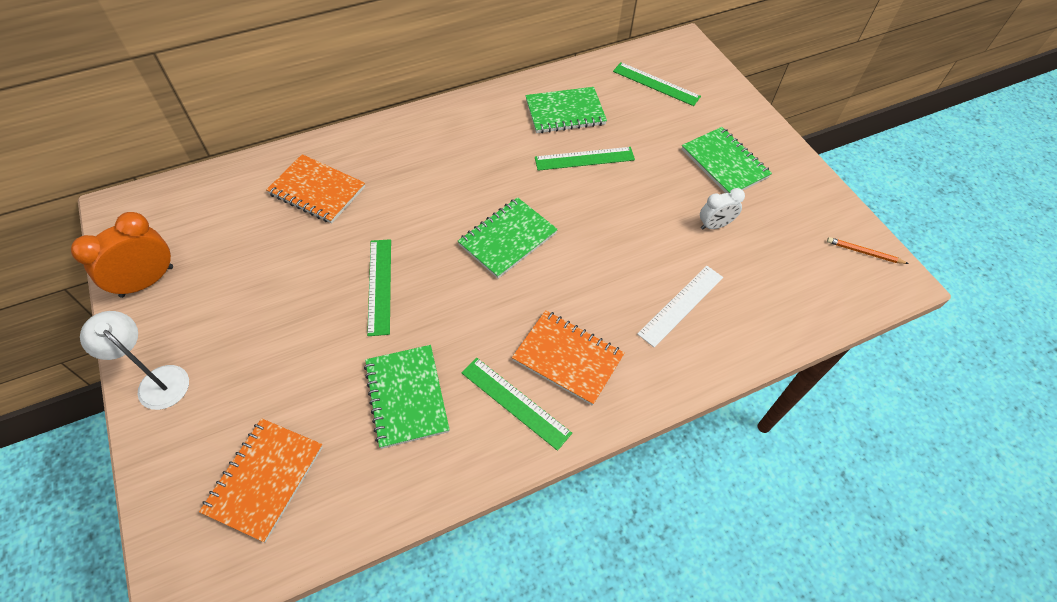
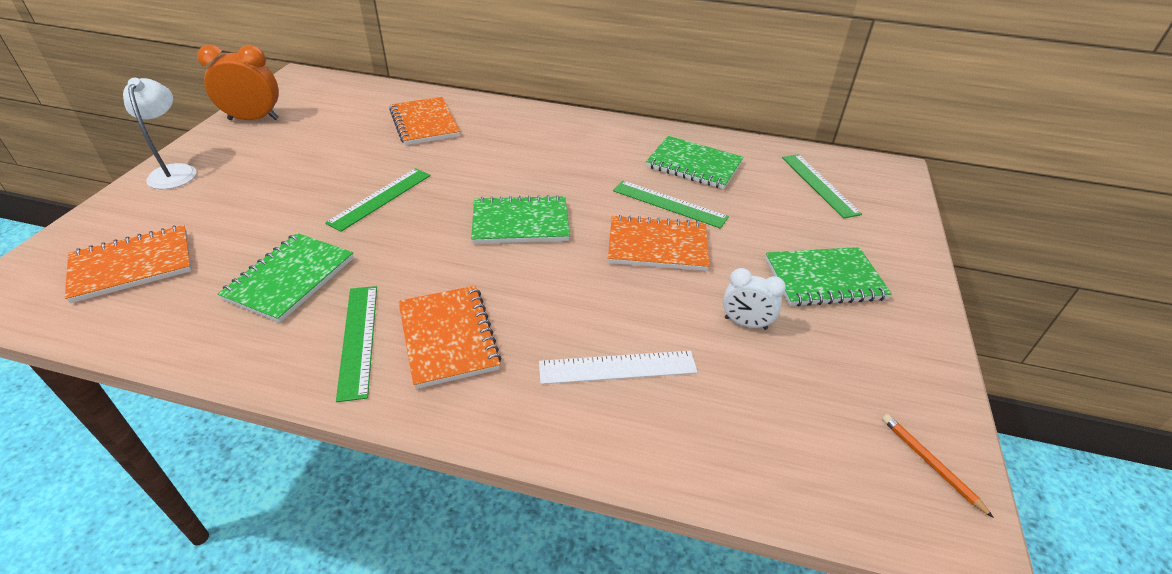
camera: 40 degrees right, 15 degrees down
(613, 200) = (657, 246): none -> orange notebook
(724, 163) = (824, 279): green notebook -> green notebook turned 75 degrees clockwise

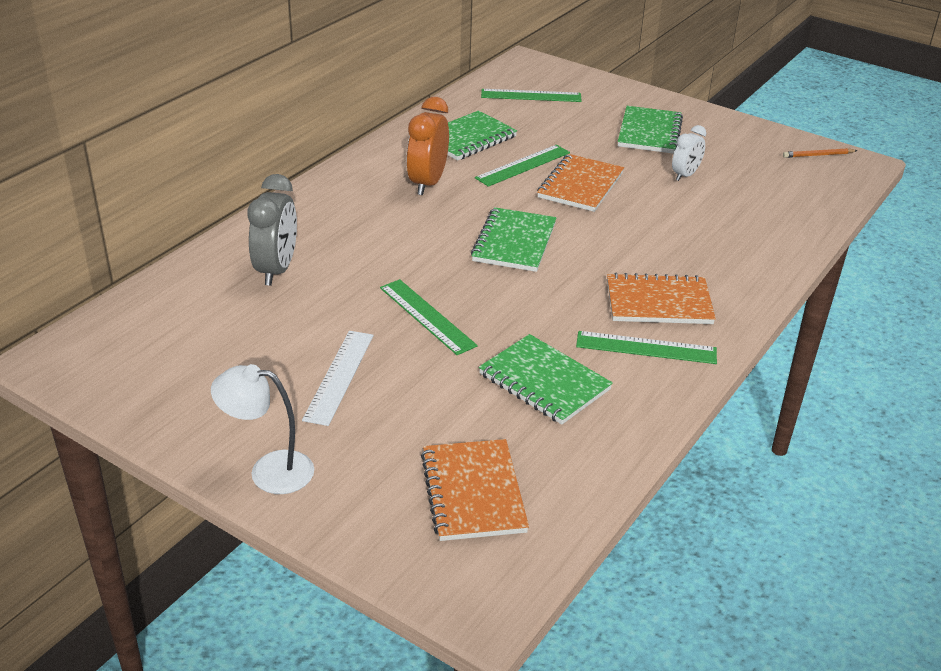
camera: 70 degrees left, 5 degrees down
(253, 119) = (161, 402): orange clock -> orange clock (427, 183)
(424, 123) = (276, 270): orange notebook -> grey clock
(617, 367) = (714, 235): white ruler -> white ruler (339, 376)

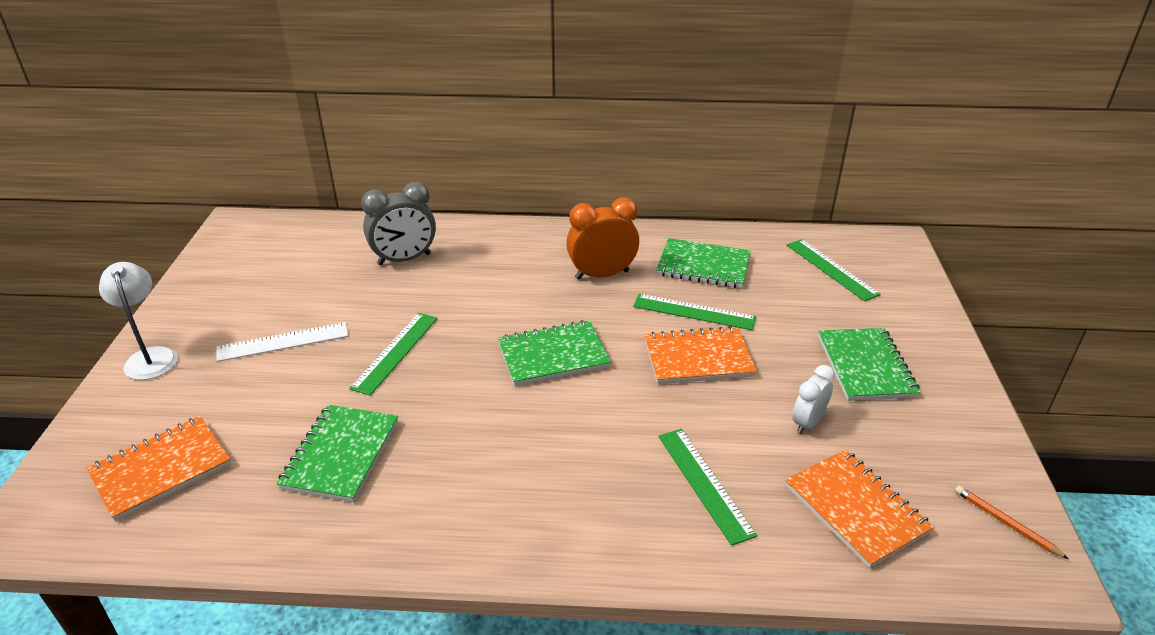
camera: 60 degrees right, 0 degrees up
(646, 347) = (442, 505): green ruler -> green ruler (705, 483)
(649, 132) = (865, 366): green notebook -> green notebook turned 75 degrees counterclockwise
(658, 302) = (531, 487): orange notebook -> orange notebook (855, 509)
(685, 175) = (807, 423): white clock -> white clock turned 120 degrees clockwise

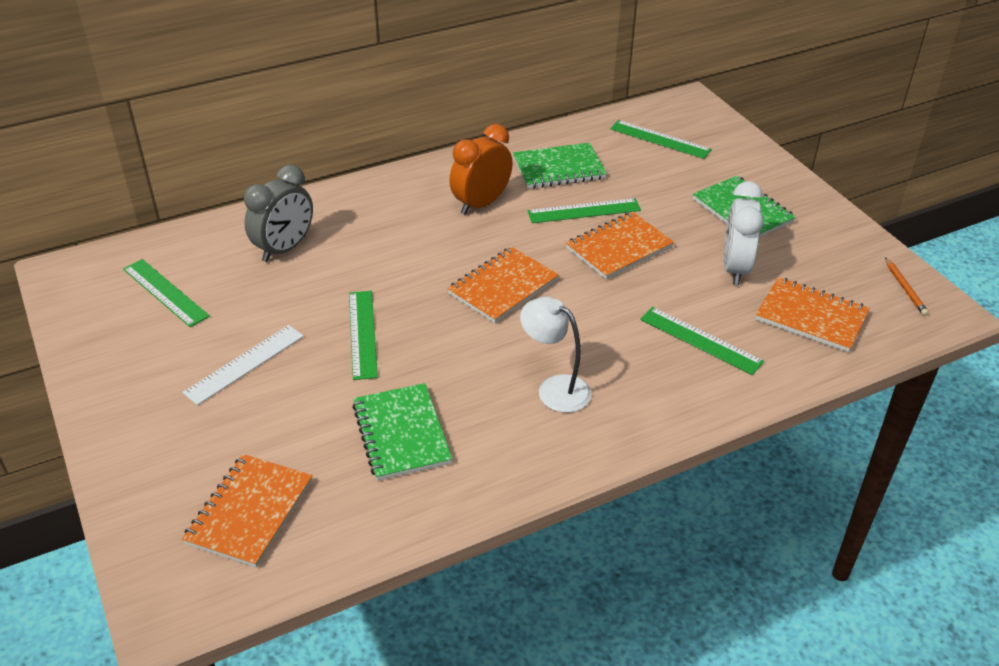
camera: 30 degrees left, 5 degrees up
(150, 356) = (121, 426): white lamp -> white lamp (554, 388)
(285, 263) = (165, 292): none -> green ruler
(553, 356) = (503, 287): green notebook -> orange notebook
(807, 423) = (735, 268): white clock -> white clock, size x1.63
(1005, 523) = (905, 288): orange pencil -> orange pencil turned 120 degrees counterclockwise

